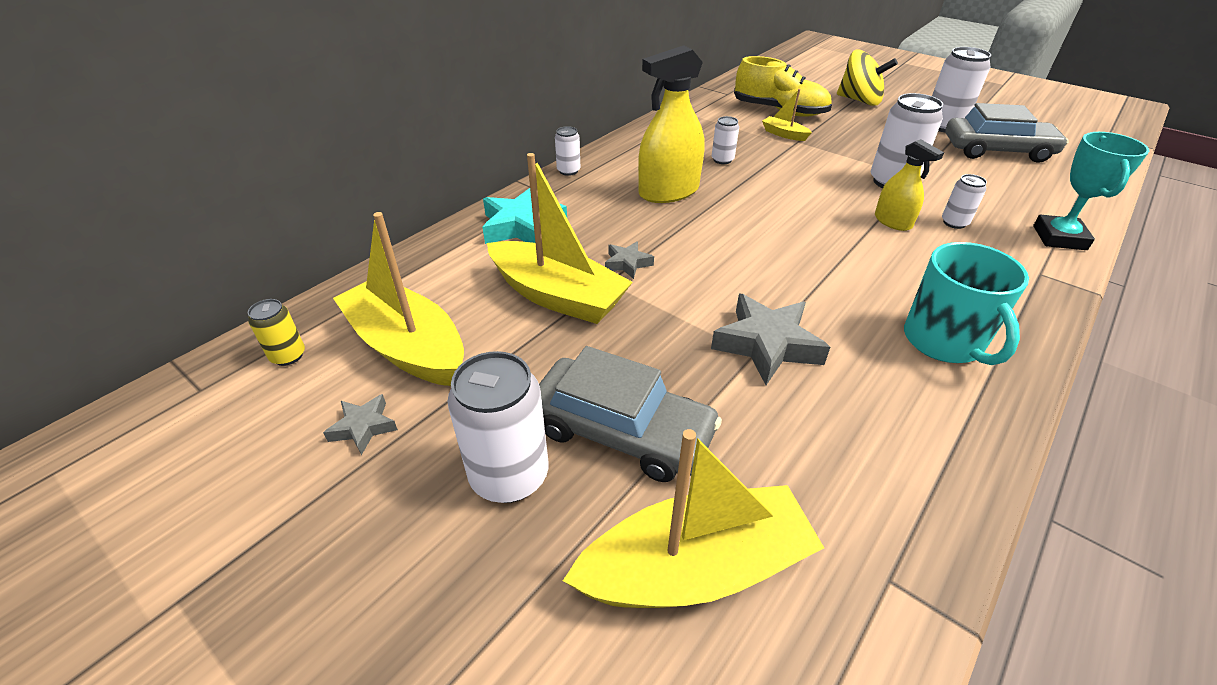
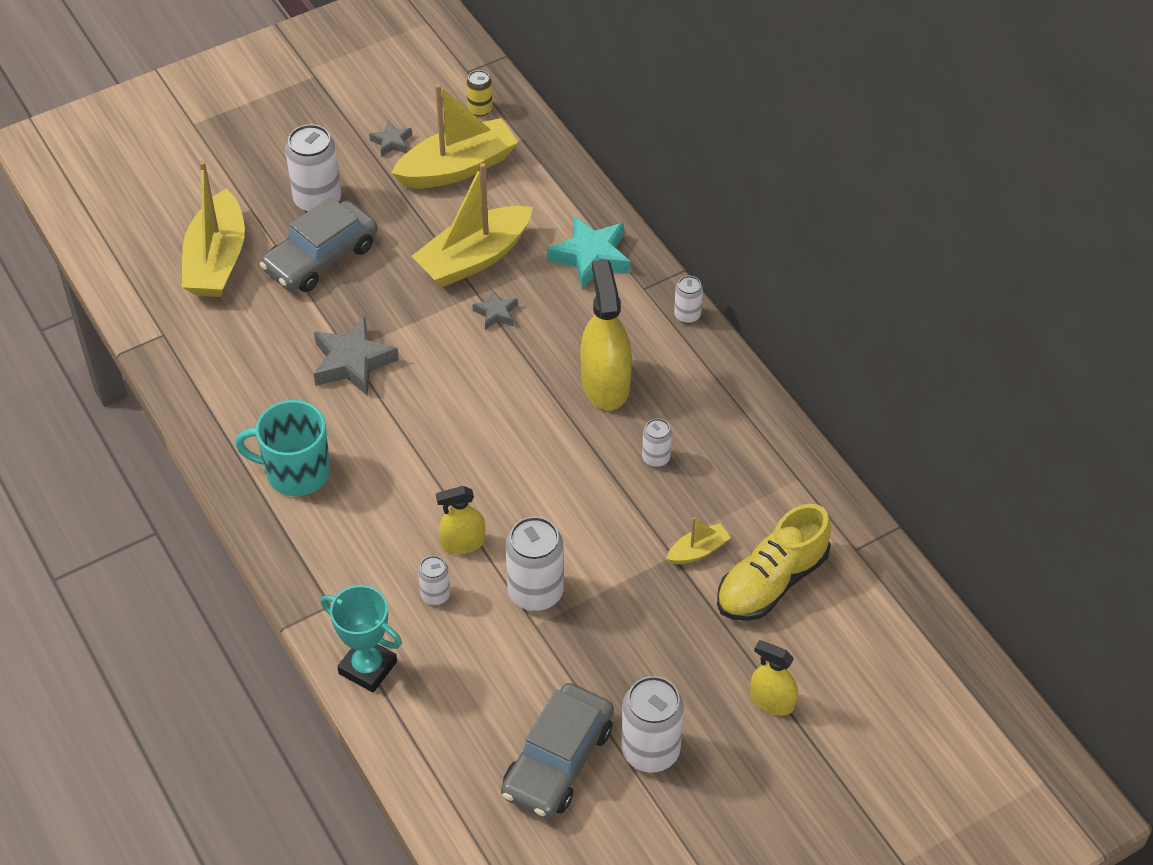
camera: 110 degrees right, 10 degrees up
(859, 101) = (772, 701): yellow spinning top -> yellow spray bottle

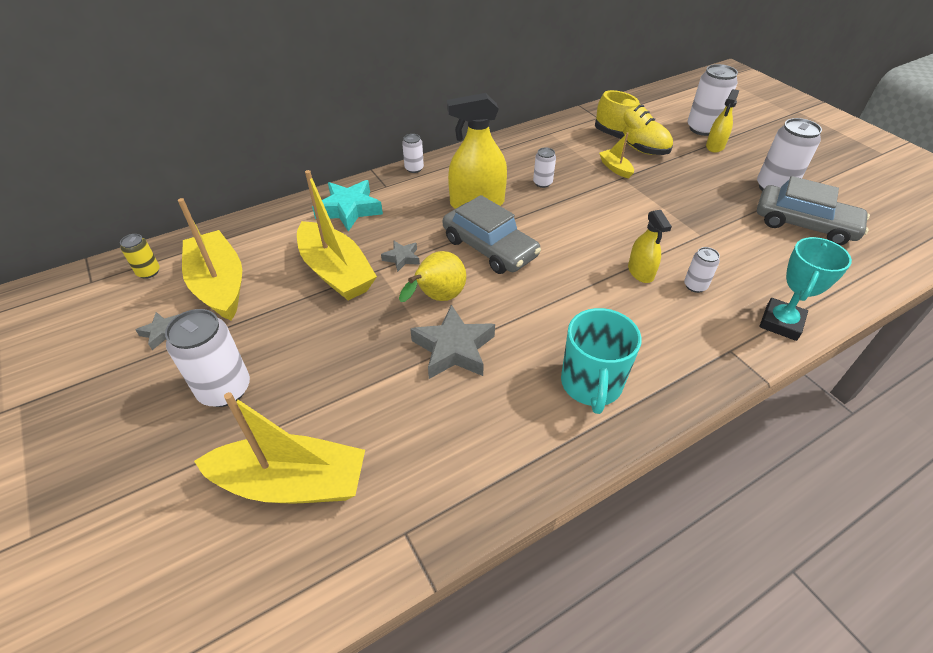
camera: 90 degrees left, 5 degrees down
(321, 257) = (310, 382): grey car -> grey car (489, 248)
(427, 347) = (437, 298): none -> yellow pear
(535, 592) = (673, 235): white can -> white can (702, 129)

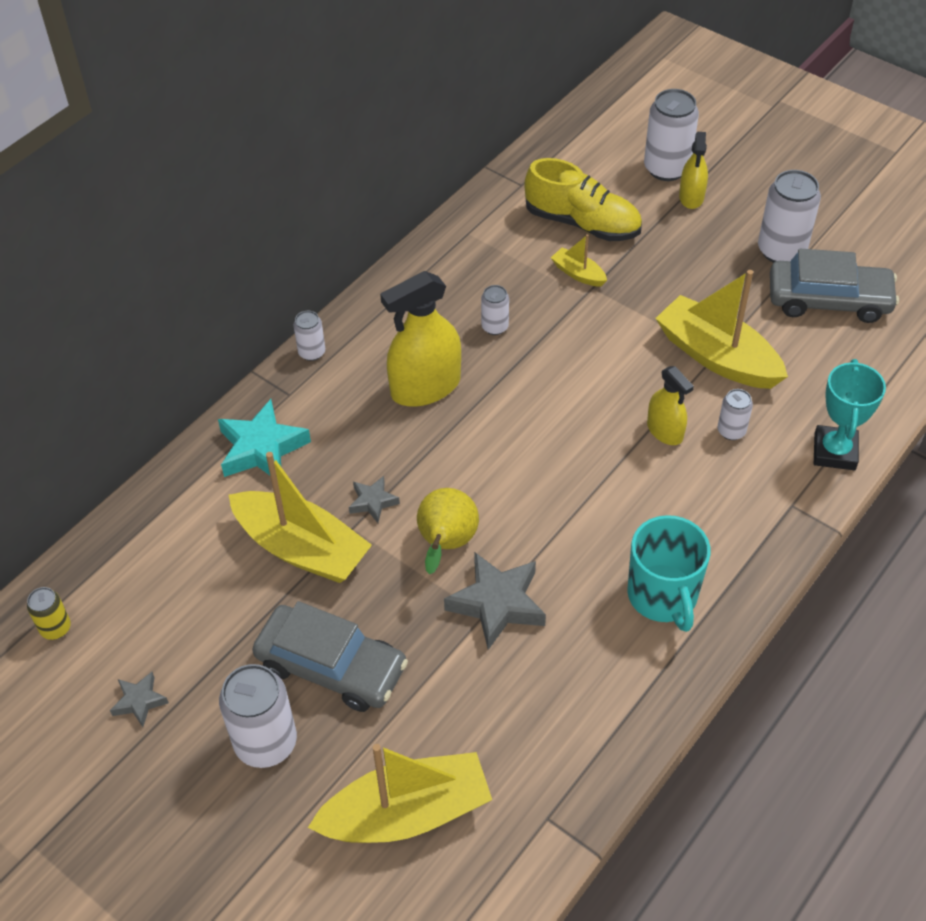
camera: 20 degrees left, 5 degrees up
(219, 285) = (164, 615): yellow boat -> yellow boat (717, 356)
(489, 248) = (473, 452): grey car -> grey car (331, 666)

